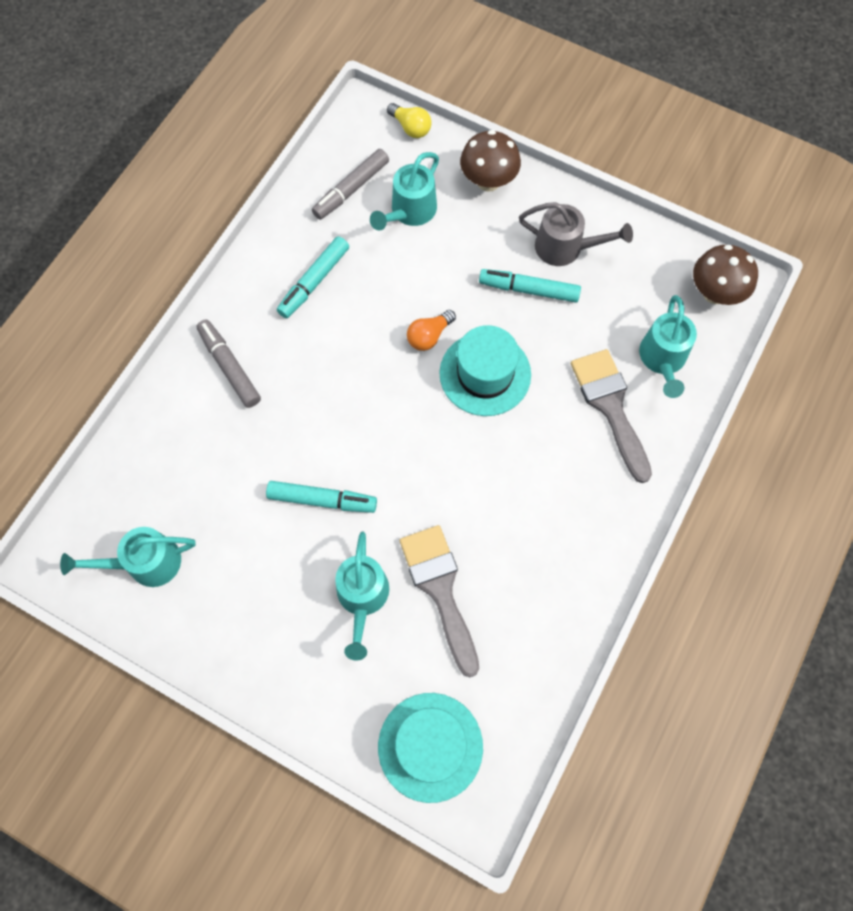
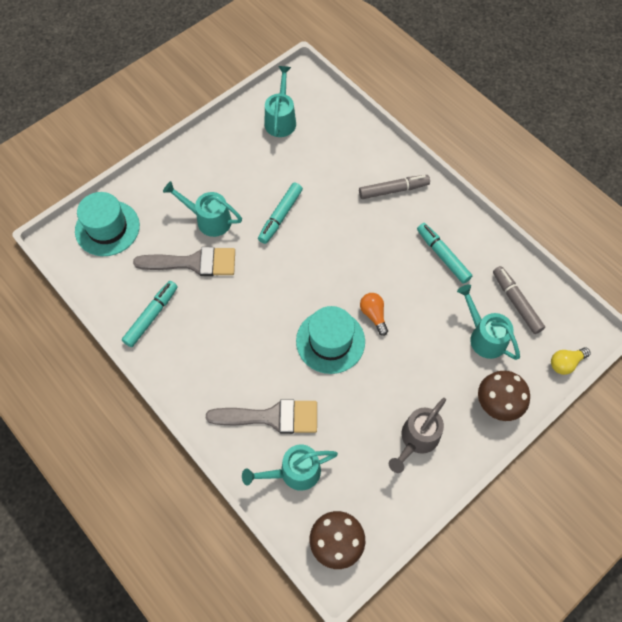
camera: 110 degrees right, 5 degrees down
(529, 289) = (388, 397): turquoise marker -> turquoise marker (151, 316)
(662, 360) = (293, 472): turquoise watering can -> turquoise watering can turned 45 degrees counterclockwise

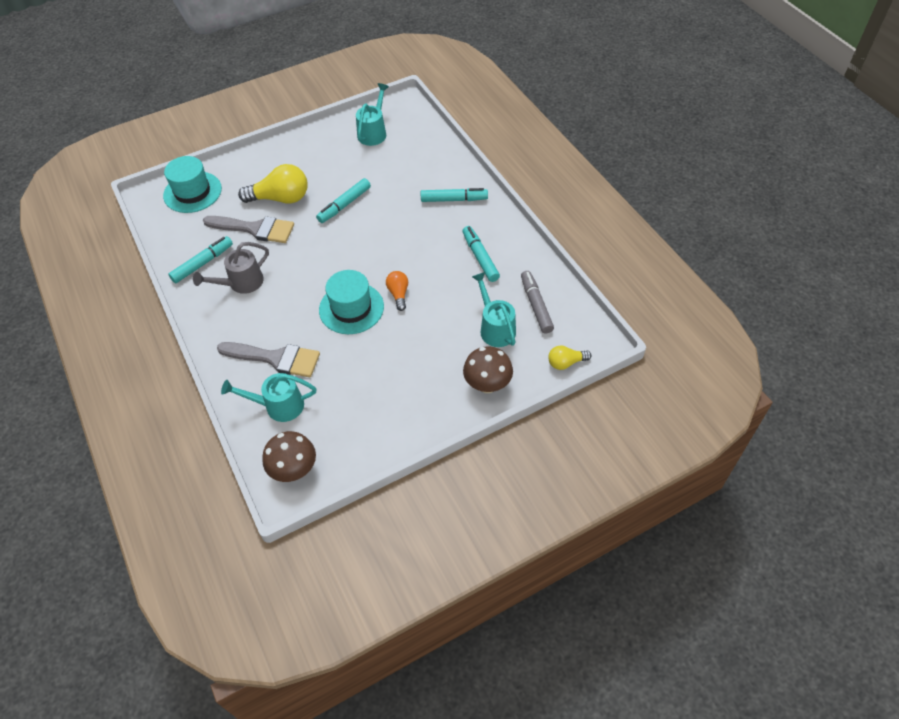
camera: 15 degrees right, 10 degrees down
(208, 219) = (281, 198): turquoise watering can -> yellow light bulb
(393, 190) = (454, 199): grey marker -> turquoise marker
(416, 440) = (400, 400): grey watering can -> grey watering can (241, 283)

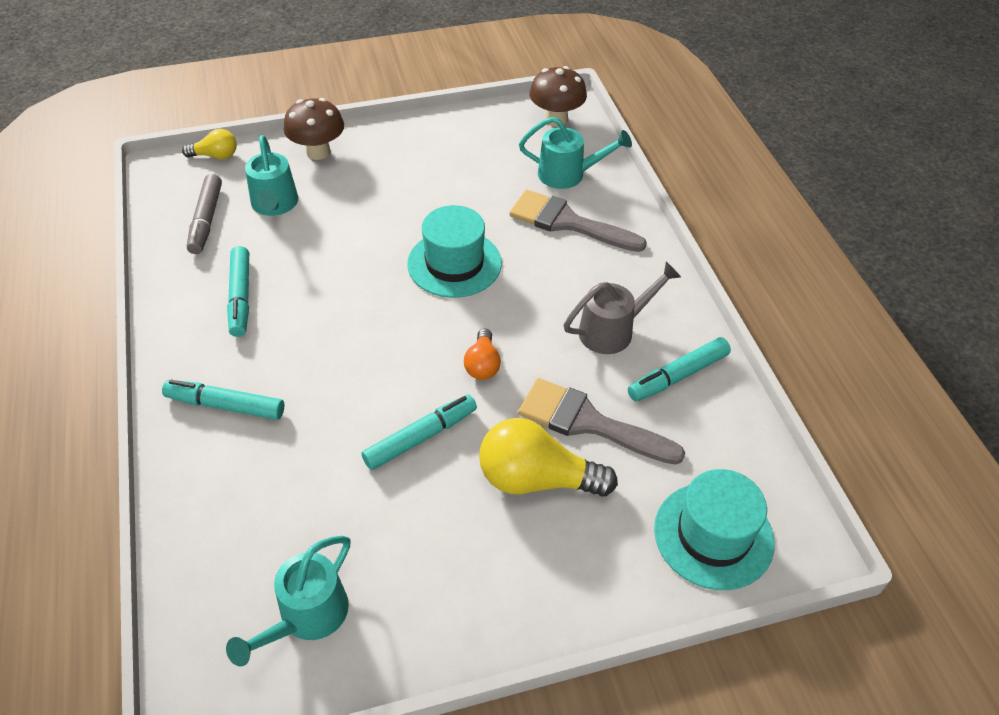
camera: 170 degrees left, 5 degrees down
(398, 294) = (382, 269): orange light bulb -> orange light bulb (482, 365)

